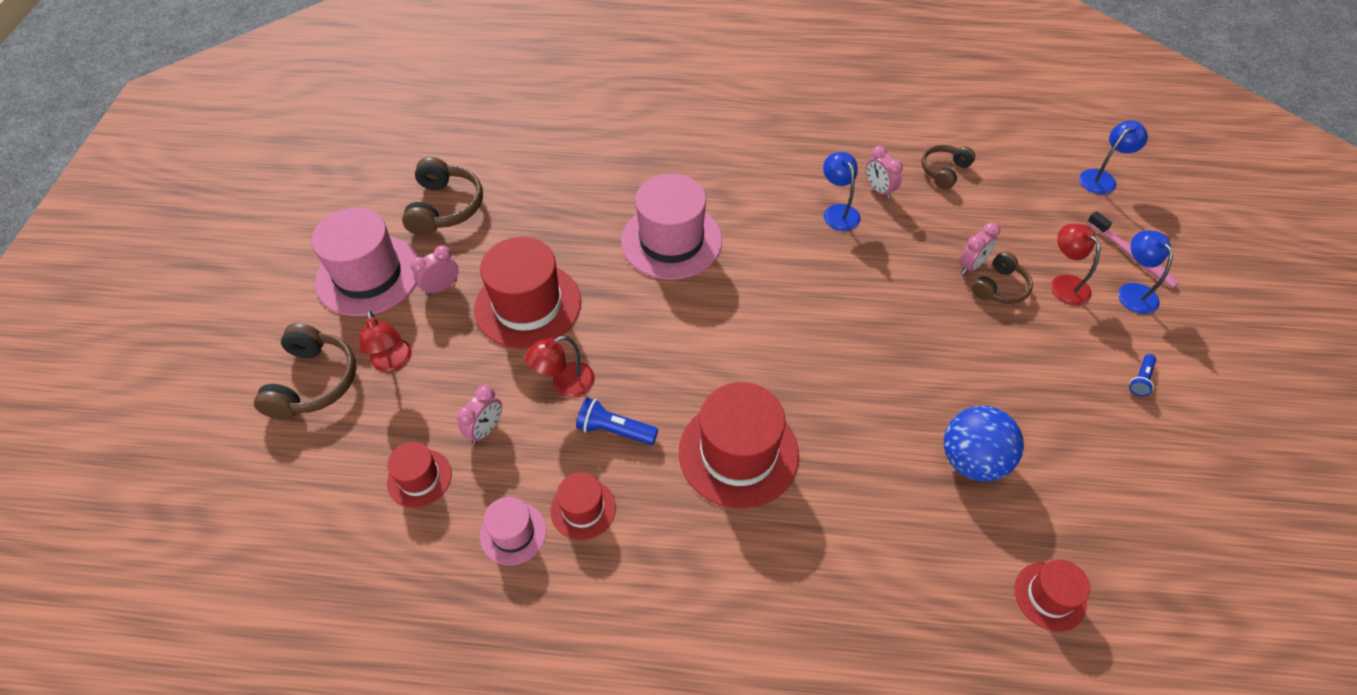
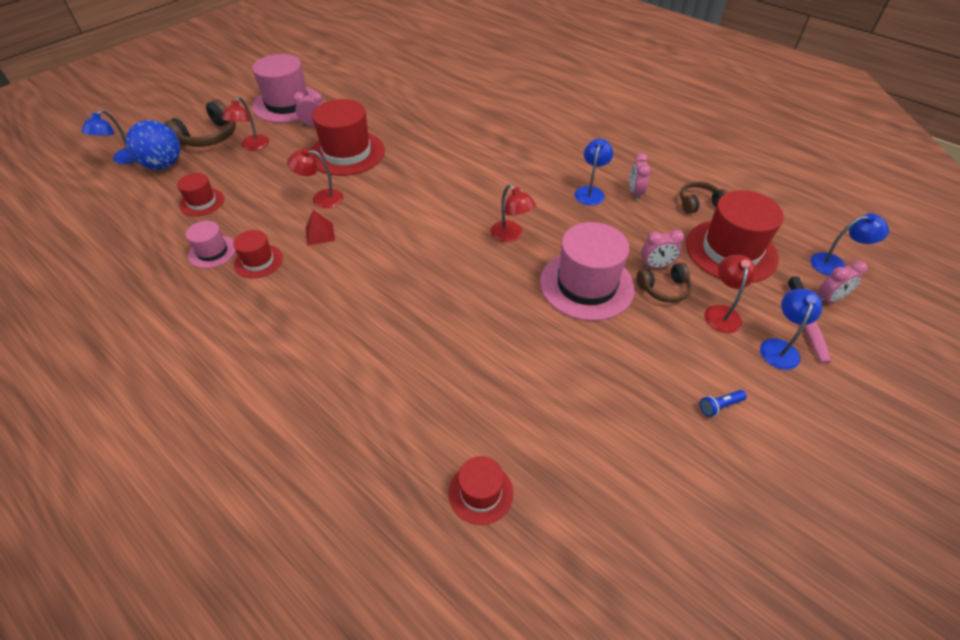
camera: 35 degrees right, 5 degrees down
(226, 485) = (123, 160): none -> blue lamp
(445, 207) = (359, 91): brown headphones -> none
(486, 429) = (257, 198): pink clock -> pink clock (829, 299)
(615, 430) = (320, 234): blue flashlight -> red pyramid
(671, 241) = (463, 159): pink hat -> pink hat (586, 285)
(738, 453) = (373, 283): red hat -> red hat (731, 251)
(814, 310) = (511, 235): none -> red lamp
(972, 460) = (520, 376): blue ball -> blue ball (163, 165)

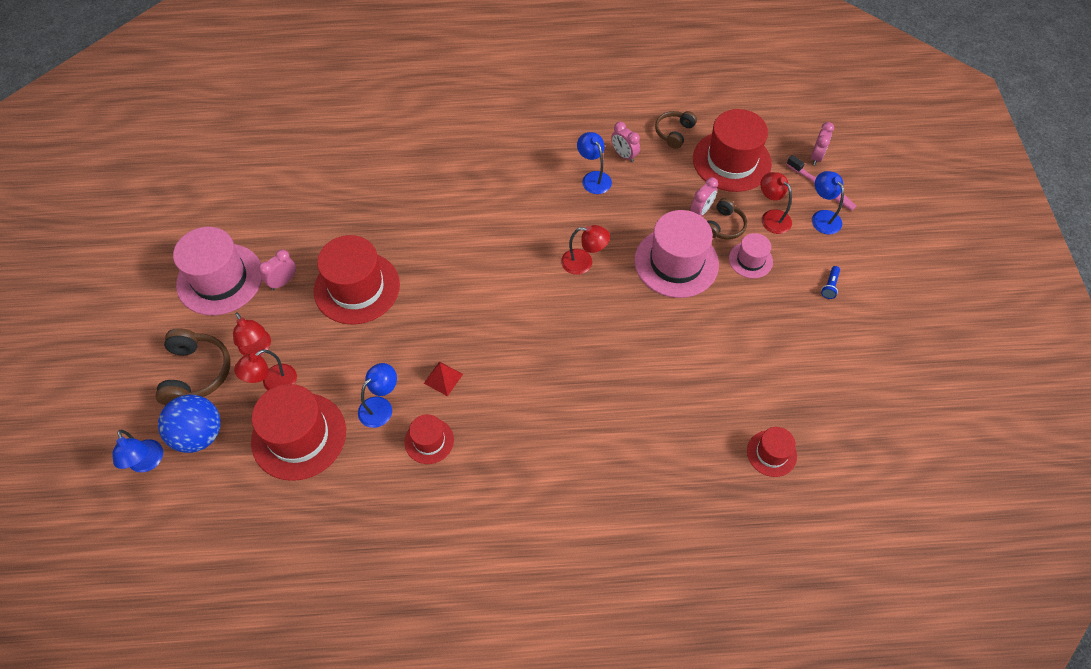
camera: 45 degrees left, 10 degrees up
(202, 202) = (299, 436): red hat -> red hat, size x1.91
(212, 252) = (379, 466): pink hat -> pink hat (750, 260)
(321, 198) = (398, 348): red lamp -> red lamp (273, 383)
(835, 264) = (796, 124): blue lamp -> blue lamp (381, 406)

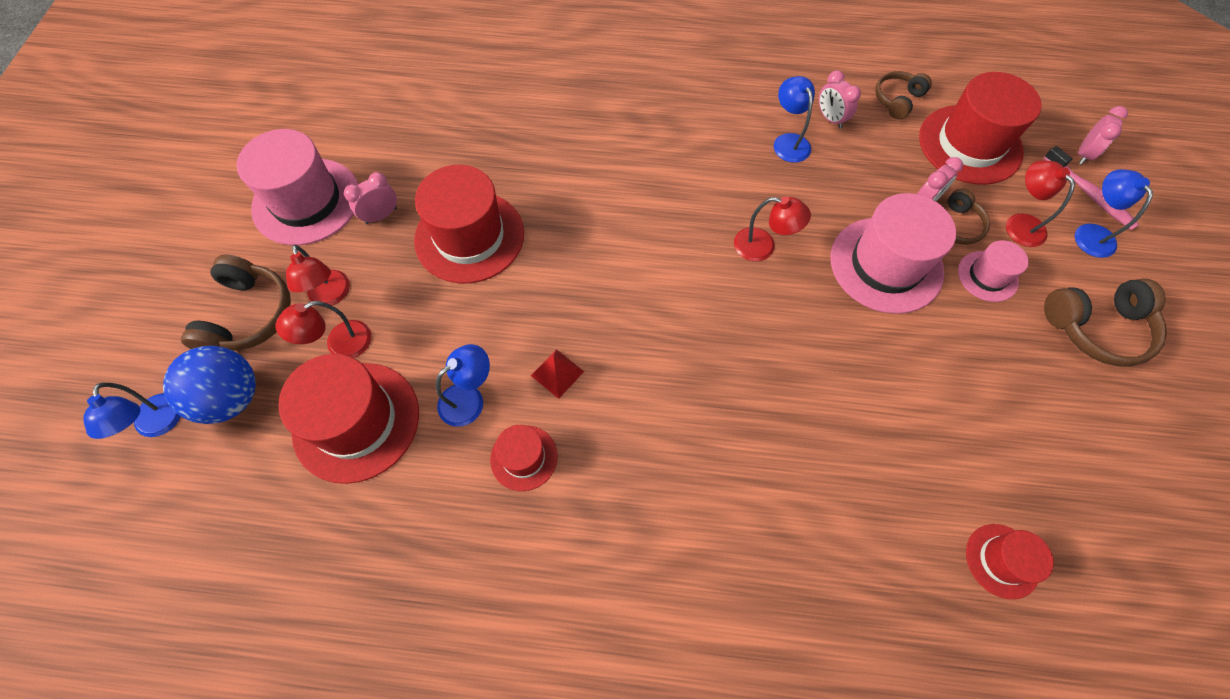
camera: 10 degrees right, 5 degrees up
(830, 286) = (1097, 328): blue flashlight -> brown headphones

